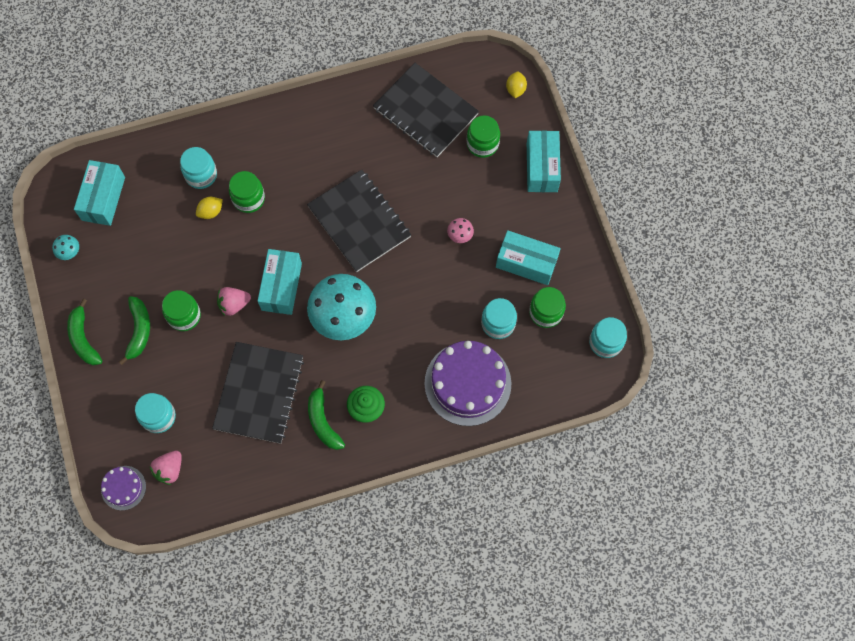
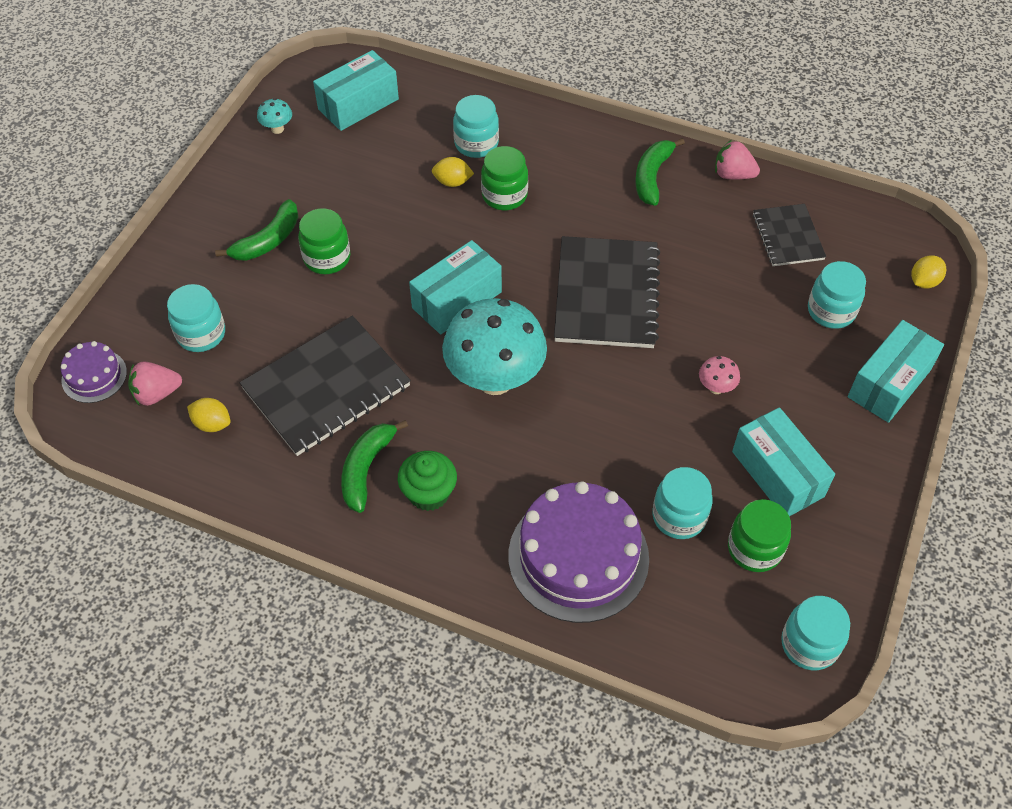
camera: 40 degrees right, 15 degrees down
(83, 338) = (209, 210): green banana -> green banana (652, 176)
(217, 462) = (212, 424): none -> yellow lemon
(234, 304) = (389, 282): pink strawberry -> pink strawberry (733, 174)
(425, 111) = (788, 237): black notebook -> black notebook, size x0.57
(482, 144) = (831, 311): green jar -> turquoise jar

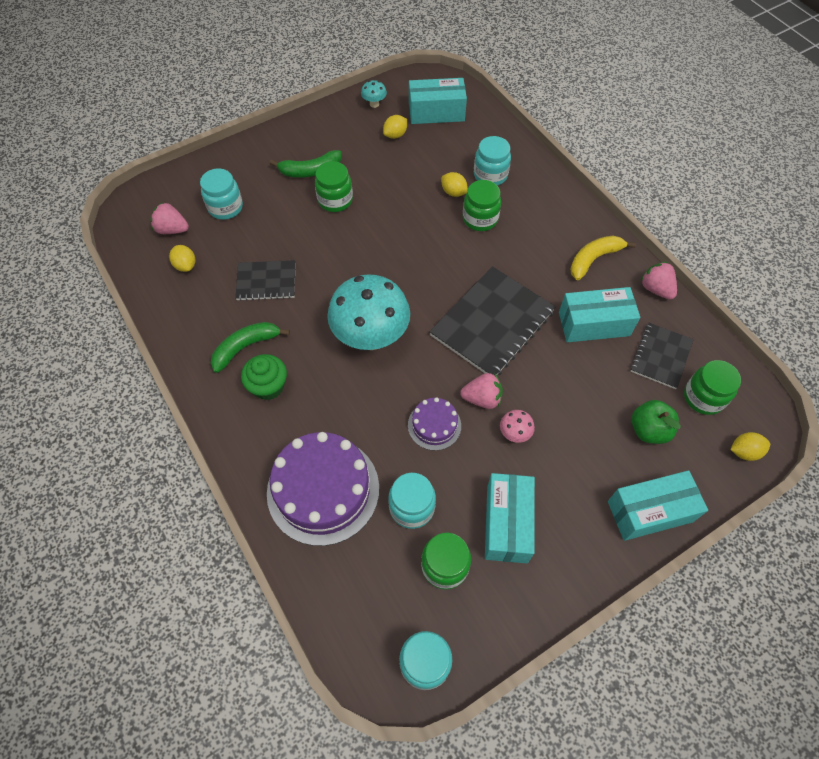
camera: 35 degrees right, 5 degrees up
(94, 376) = (149, 200): purple cake -> purple cake (434, 425)
(326, 387) = (266, 281): black notebook -> black notebook, size x0.57
(333, 152) = (395, 135): none -> yellow lemon
(457, 300) = (391, 271): turquoise box -> turquoise box (594, 324)
(652, 176) = (594, 259): green banana -> yellow banana
(658, 373) = (482, 398): none -> pink strawberry
(831, 311) = (648, 430): turquoise jar -> green apple
(853, 253) = (703, 397): none -> green jar

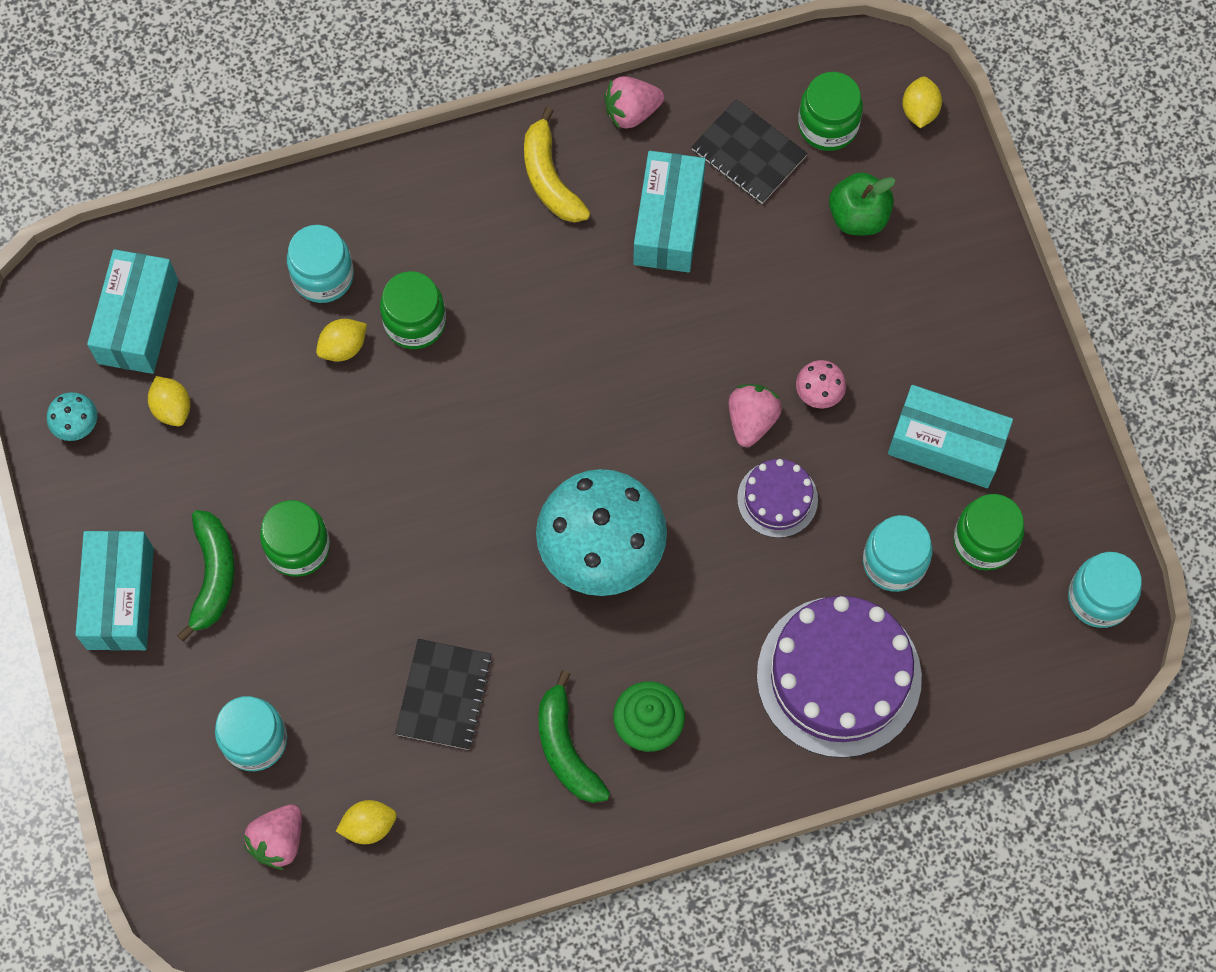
camera: 75 degrees left, 10 degrees up
(492, 323) = (626, 366): black notebook -> none
(650, 511) = (972, 261): turquoise box -> turquoise box (120, 598)

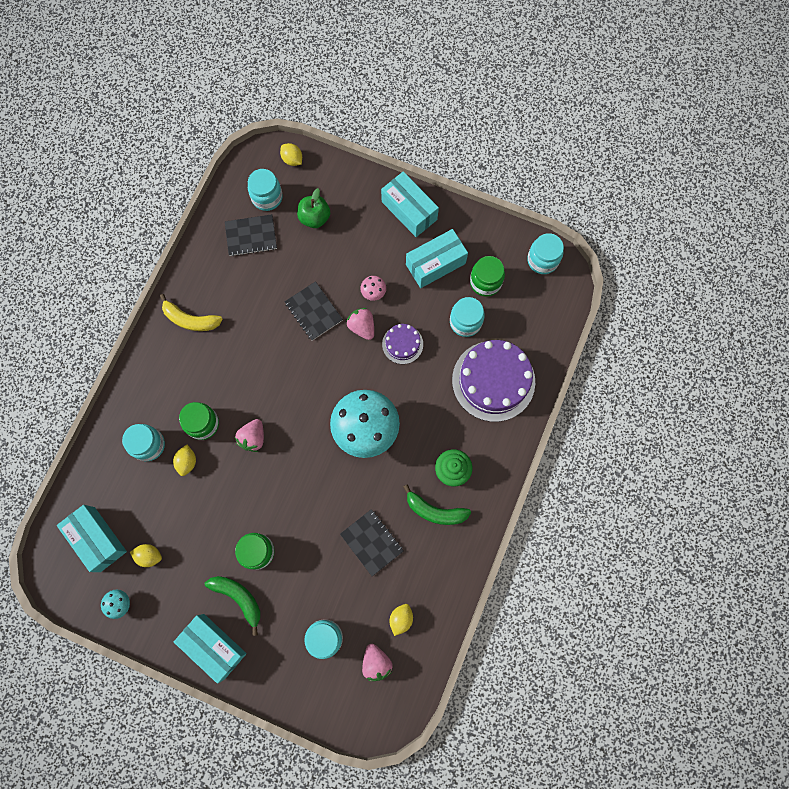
camera: 50 degrees left, 5 degrees up
(631, 112) = (192, 265): pink strawberry -> pink strawberry (253, 438)
(668, 222) = (252, 290): turquoise box -> turquoise box (409, 210)
(713, 334) = (313, 311): none -> black notebook
(828, 125) = (267, 197): green jar -> turquoise jar

